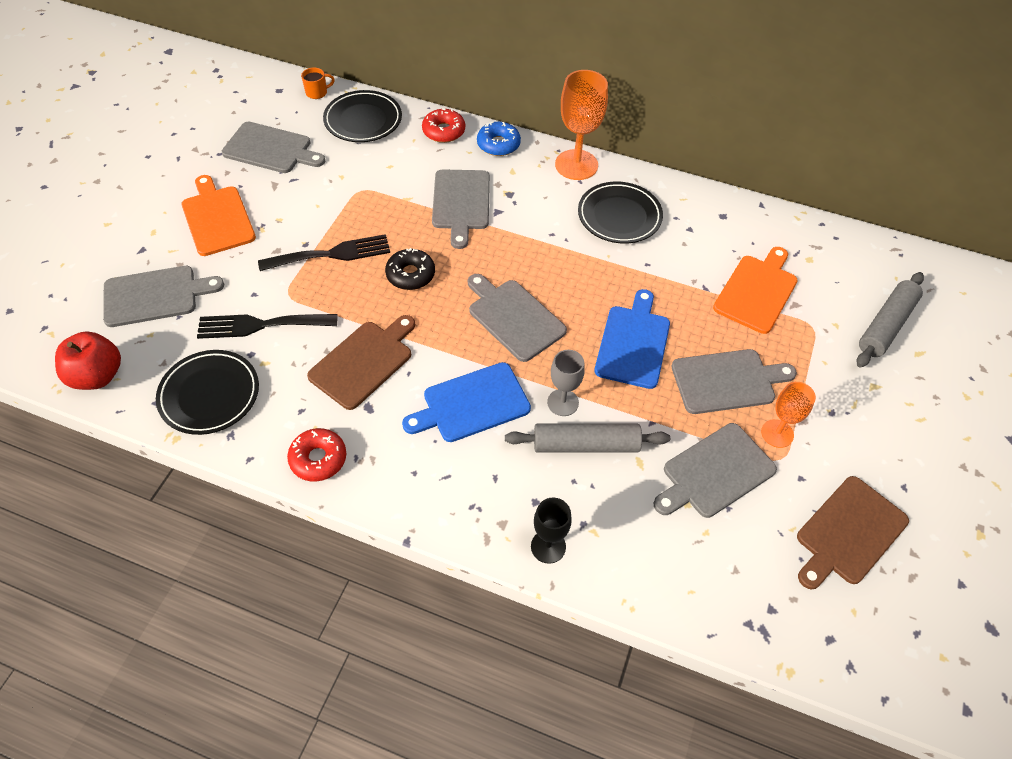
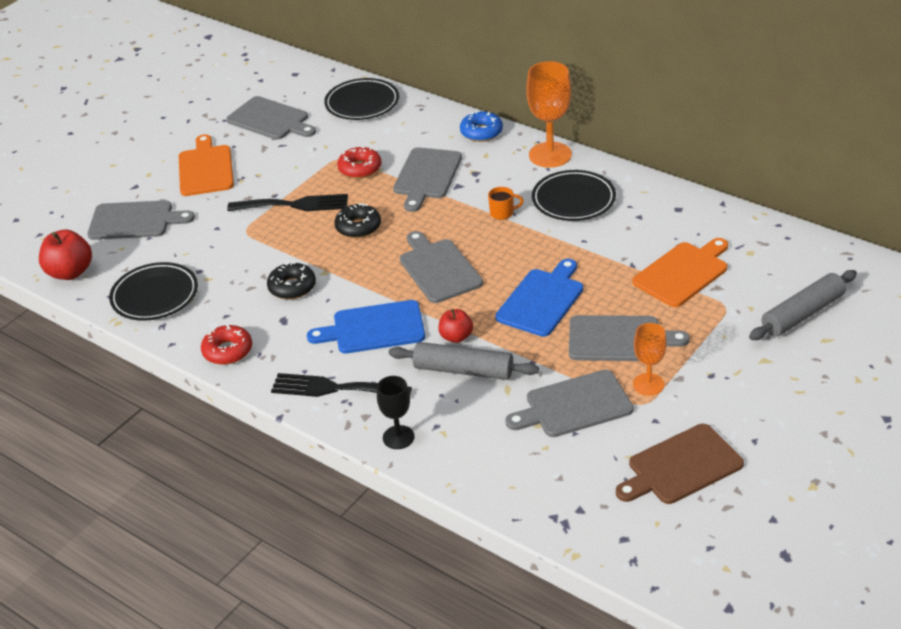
camera: 20 degrees right, 15 degrees down
(260, 325) = (214, 251): black fork -> black fork (334, 388)
(317, 92) = (328, 78): orange mug -> orange mug (502, 213)
(364, 362) = (292, 287): brown cutting board -> black donut
(443, 131) = (434, 118): red donut -> red donut (360, 168)
(563, 402) = (456, 337): grey goblet -> red apple

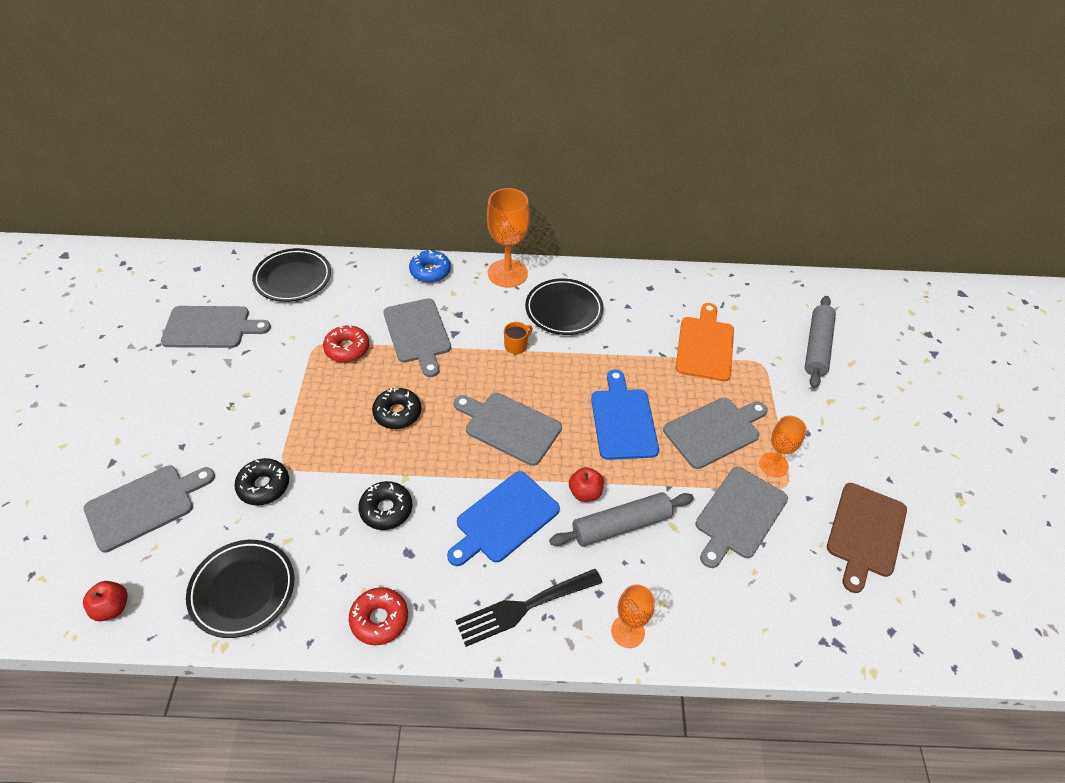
camera: 40 degrees left, 10 degrees up
(70, 272) = (112, 608): red apple -> red apple, size x0.62
(205, 168) = (181, 409): orange cutting board -> none
(220, 239) = (264, 486): none -> black donut
(294, 205) = (313, 414): black fork -> none
(398, 437) = (628, 631): black goblet -> orange goblet

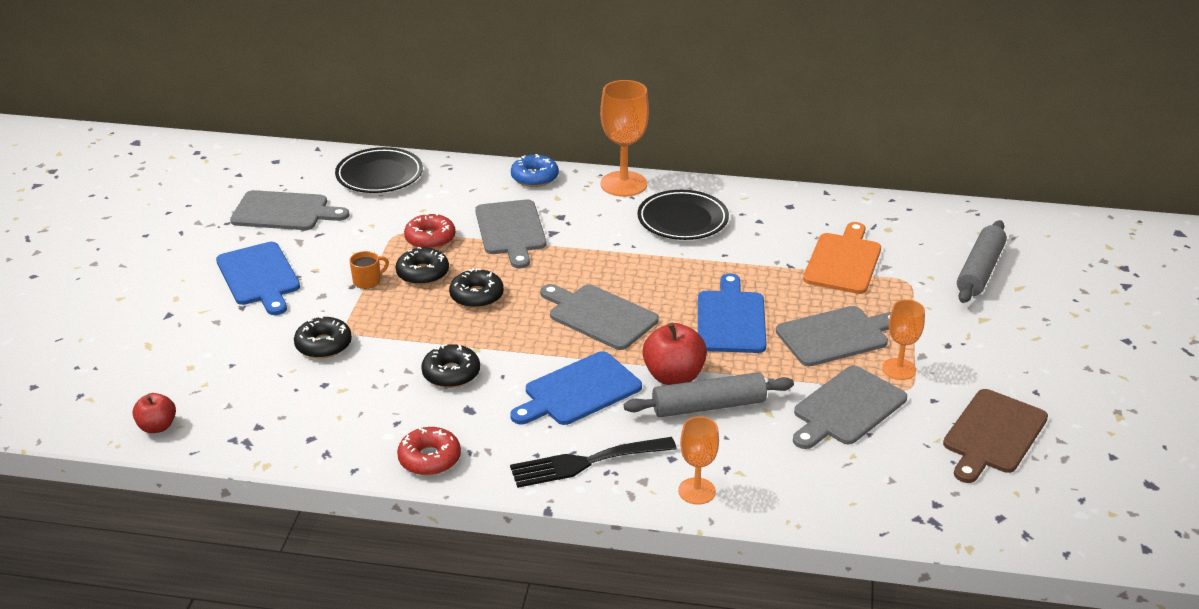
camera: 10 degrees right, 15 degrees down
(145, 505) = (199, 351): grey cutting board -> none
(195, 407) = (259, 277): none -> blue cutting board
(242, 590) = (291, 424): black plate -> none
(345, 390) = (423, 273): none -> black donut
(516, 346) = (621, 248): orange mug -> orange mug (368, 281)
(585, 492) = (673, 376): red apple -> red apple, size x1.61

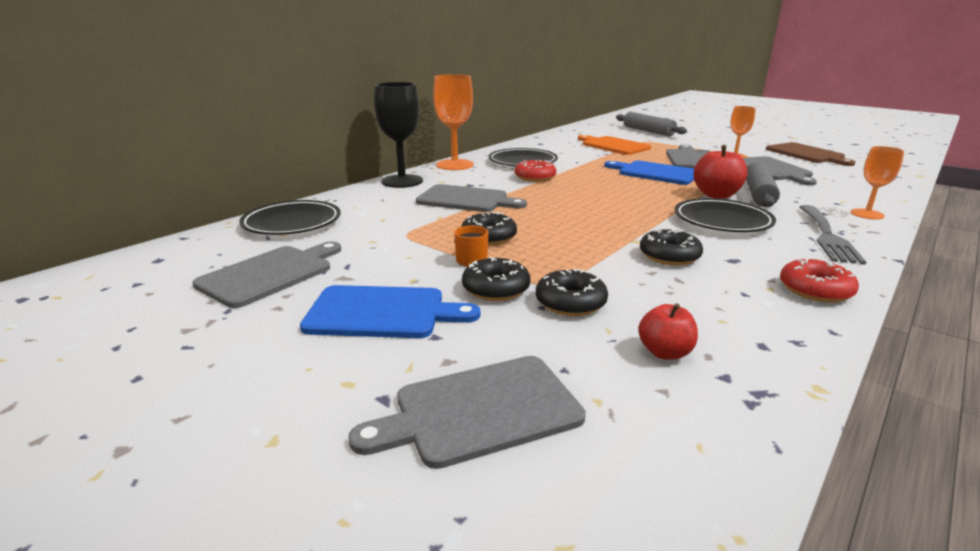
camera: 60 degrees left, 10 degrees down
(157, 426) = (694, 472): red apple -> red apple (665, 352)
(430, 238) = (435, 225): red donut -> red donut (535, 177)
(477, 296) = (551, 226): black donut -> black donut (496, 289)
(534, 177) = (402, 181): blue donut -> black goblet
(578, 391) = (722, 221): blue cutting board -> black plate
(585, 463) = (827, 236): black fork -> grey fork
(599, 316) = (620, 198): grey cutting board -> grey cutting board (479, 411)

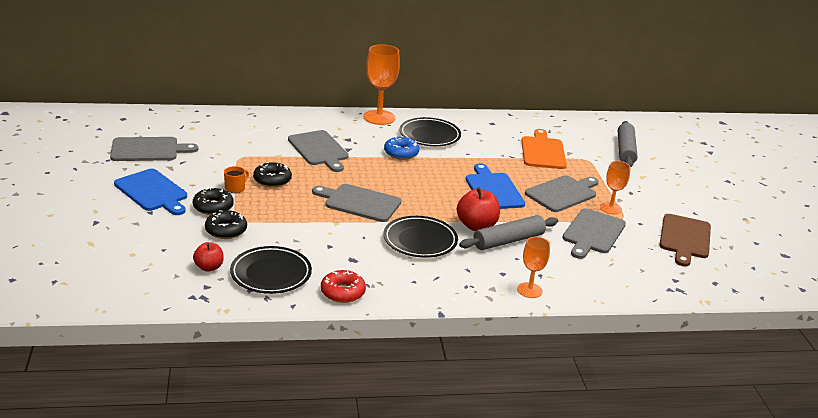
camera: 40 degrees right, 5 degrees up
(292, 223) = (206, 123): black plate -> black plate (271, 274)
(402, 181) = (317, 117): black goblet -> none
(479, 411) = (112, 243): grey cutting board -> grey cutting board (359, 202)
(535, 177) = (401, 153): red donut -> blue donut
(669, 256) = (327, 239): black donut -> none
(827, 236) = (449, 282): grey fork -> none

